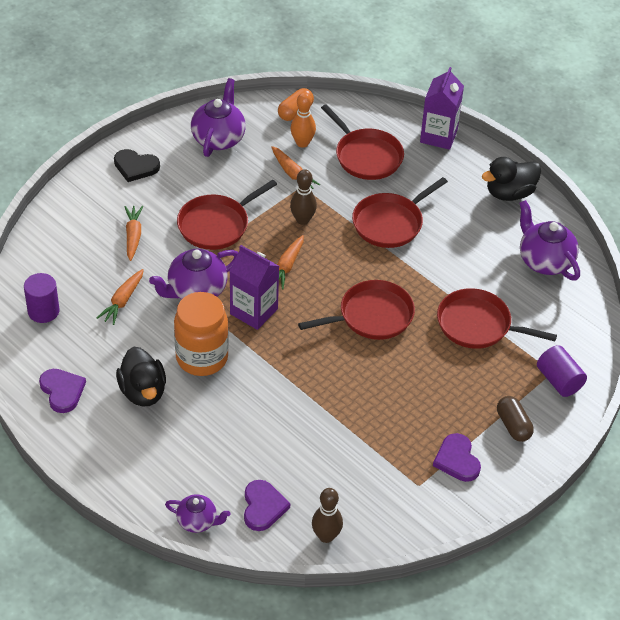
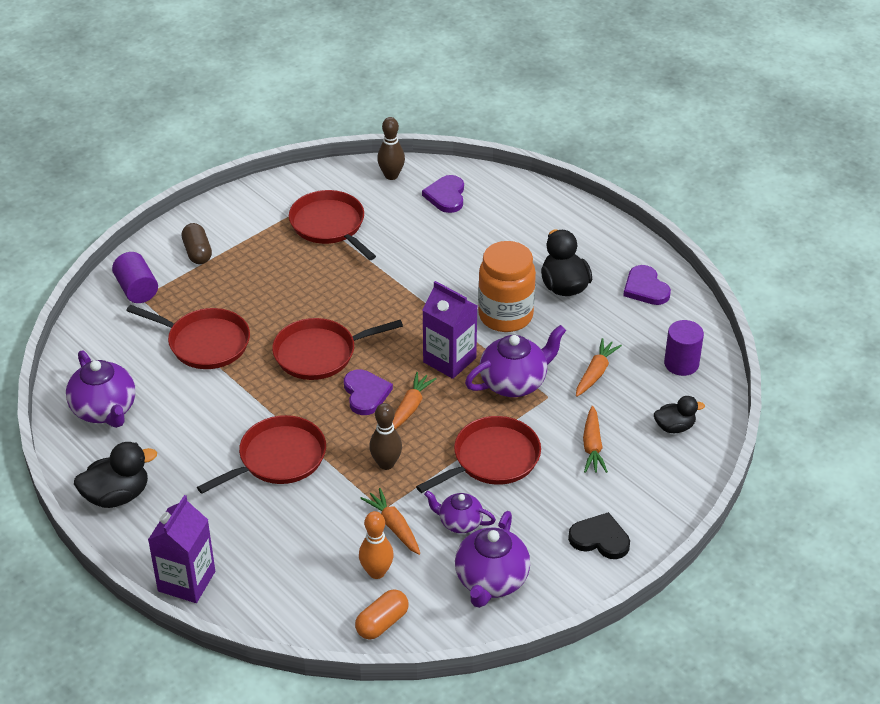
camera: 175 degrees left, 5 degrees down
(61, 253) = (674, 427): none -> black duck
(197, 521) = (505, 187): purple teapot -> purple teapot (459, 522)
(366, 156) = (292, 550): red pan -> red pan (329, 225)
(457, 460) = (260, 227): purple heart -> purple heart (365, 394)

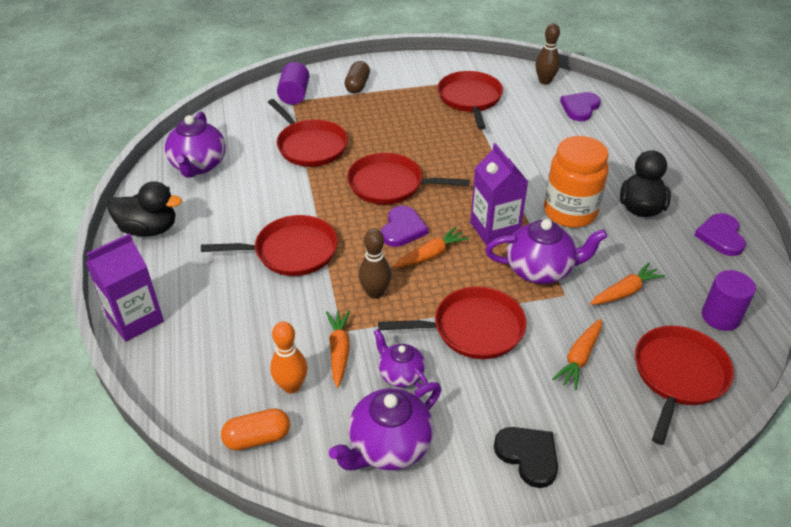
camera: 30 degrees right, 0 degrees up
(674, 427) = (678, 375): black duck -> red pan

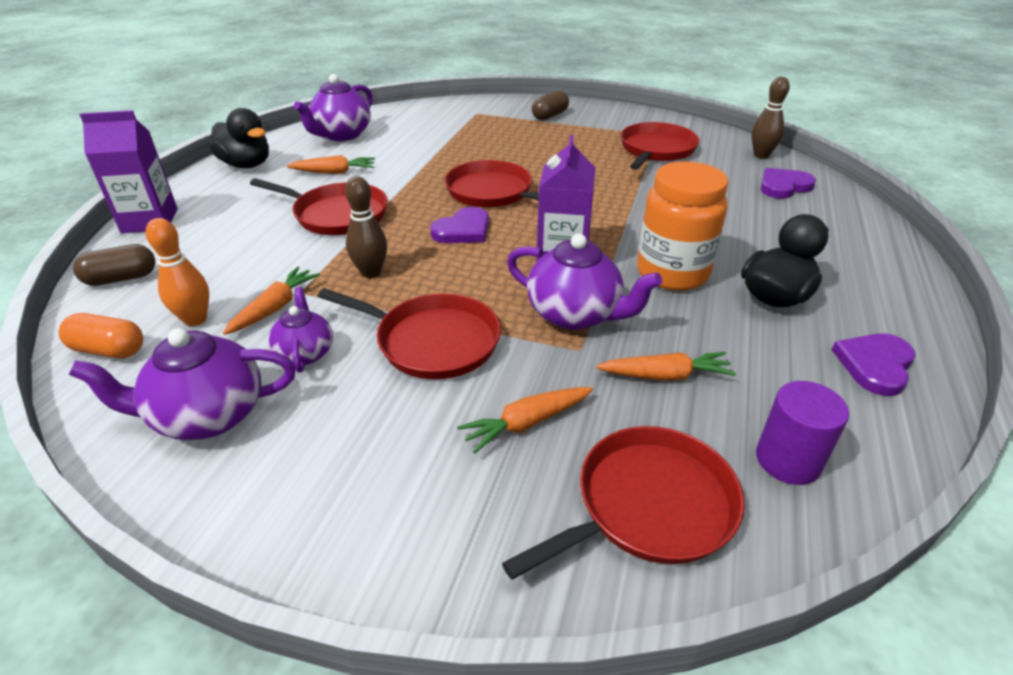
camera: 30 degrees right, 5 degrees down
(185, 380) = (121, 278): none -> brown capsule
(294, 95) = (483, 109): purple cylinder -> none
(310, 146) = (452, 146): red pan -> none
(430, 255) = (466, 260): orange carrot -> orange carrot (334, 172)
(528, 456) = (340, 504): black heart -> none

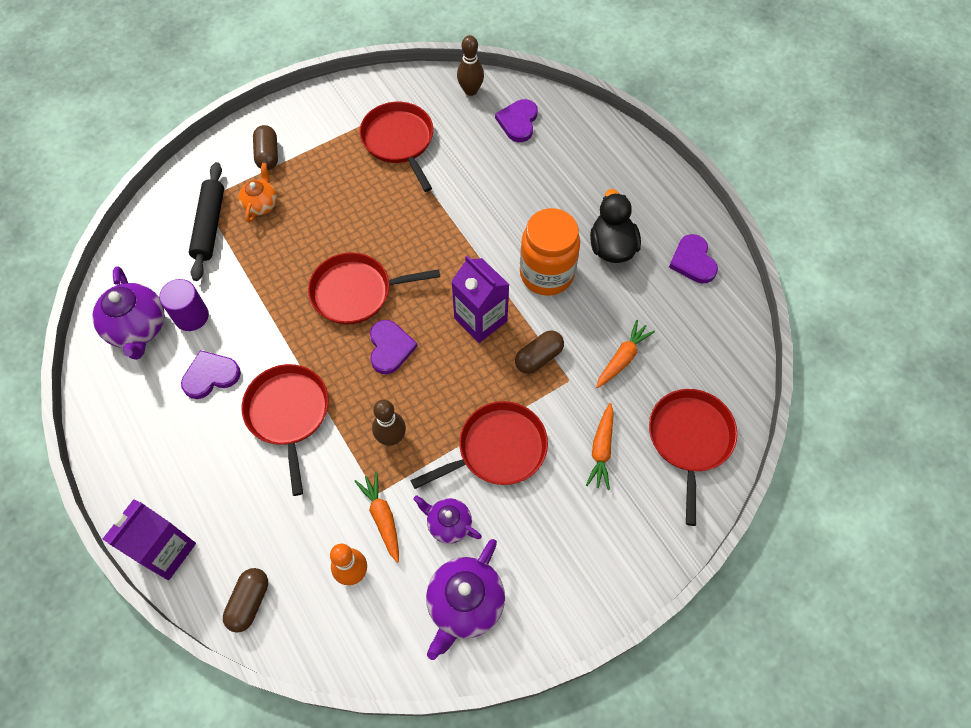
camera: 50 degrees left, 25 degrees up
(109, 350) = (344, 639): orange capsule -> none
(246, 165) = (124, 433): black duck -> none
(334, 172) = (210, 376): orange carrot -> purple heart
(337, 215) = (288, 413): red pan -> red pan turned 75 degrees counterclockwise
(460, 122) = (209, 226): none -> black rolling pin
(506, 130) = (261, 204): none -> orange teapot
(575, 314) = (538, 357): purple teapot -> brown capsule
(788, 460) = (711, 360): purple cylinder -> purple cylinder (191, 316)

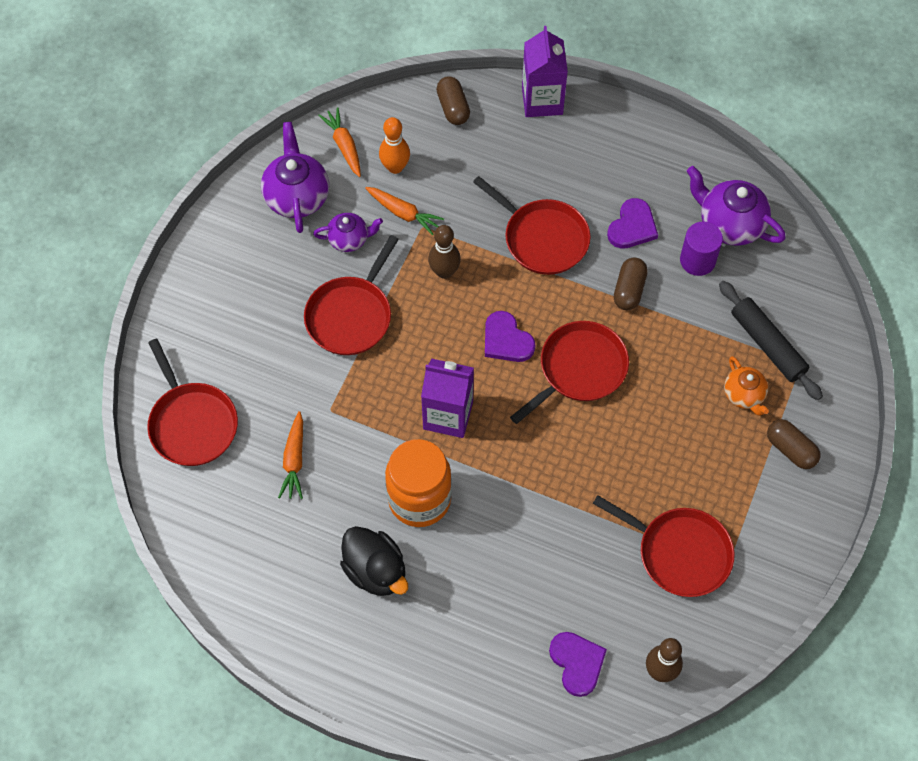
camera: 145 degrees right, 0 degrees up
(538, 357) = (370, 413): brown capsule -> brown capsule (629, 290)
(601, 449) = (264, 368): orange carrot -> orange carrot (344, 146)
(693, 261) = (285, 607): purple heart -> none

